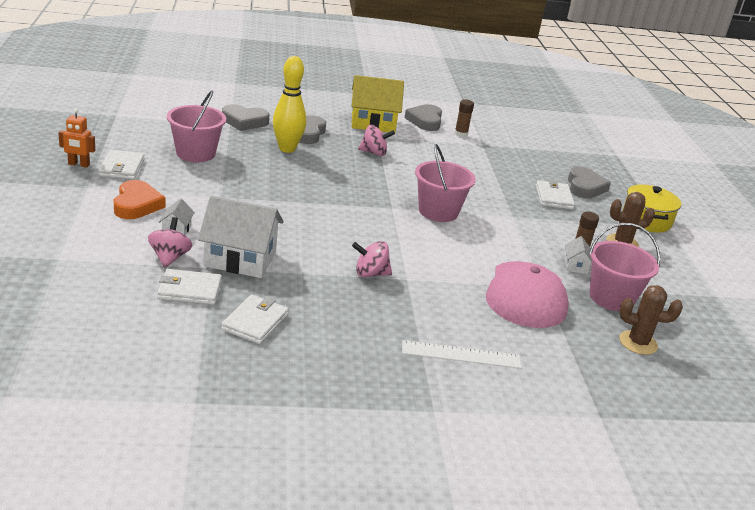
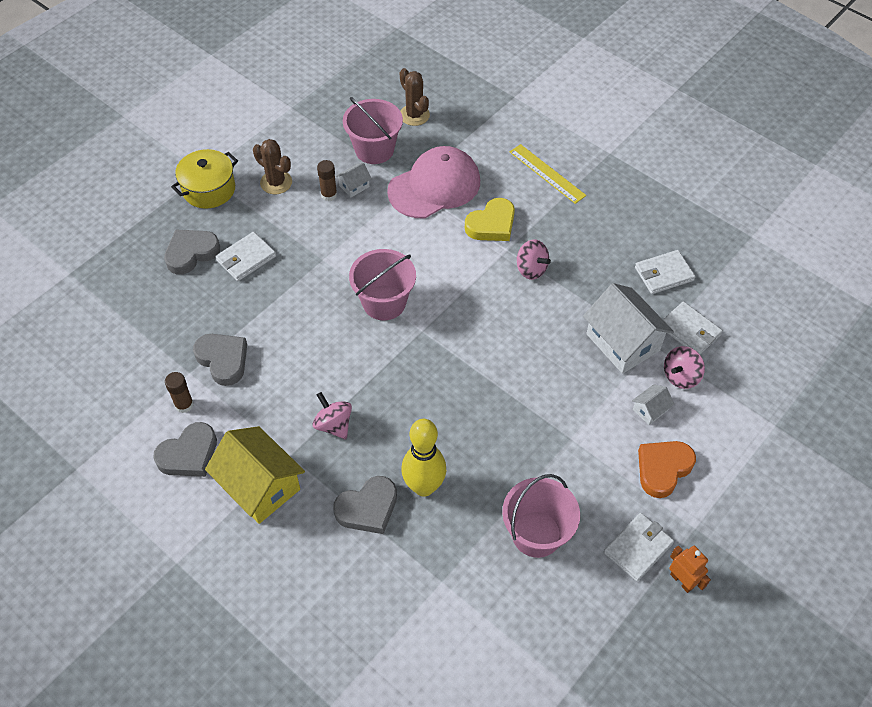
camera: 130 degrees left, 25 degrees up
(244, 121) = (418, 578): grey heart -> grey heart (223, 360)
(443, 289) = (492, 224): none -> yellow heart
(461, 355) = (547, 173): white ruler -> yellow ruler

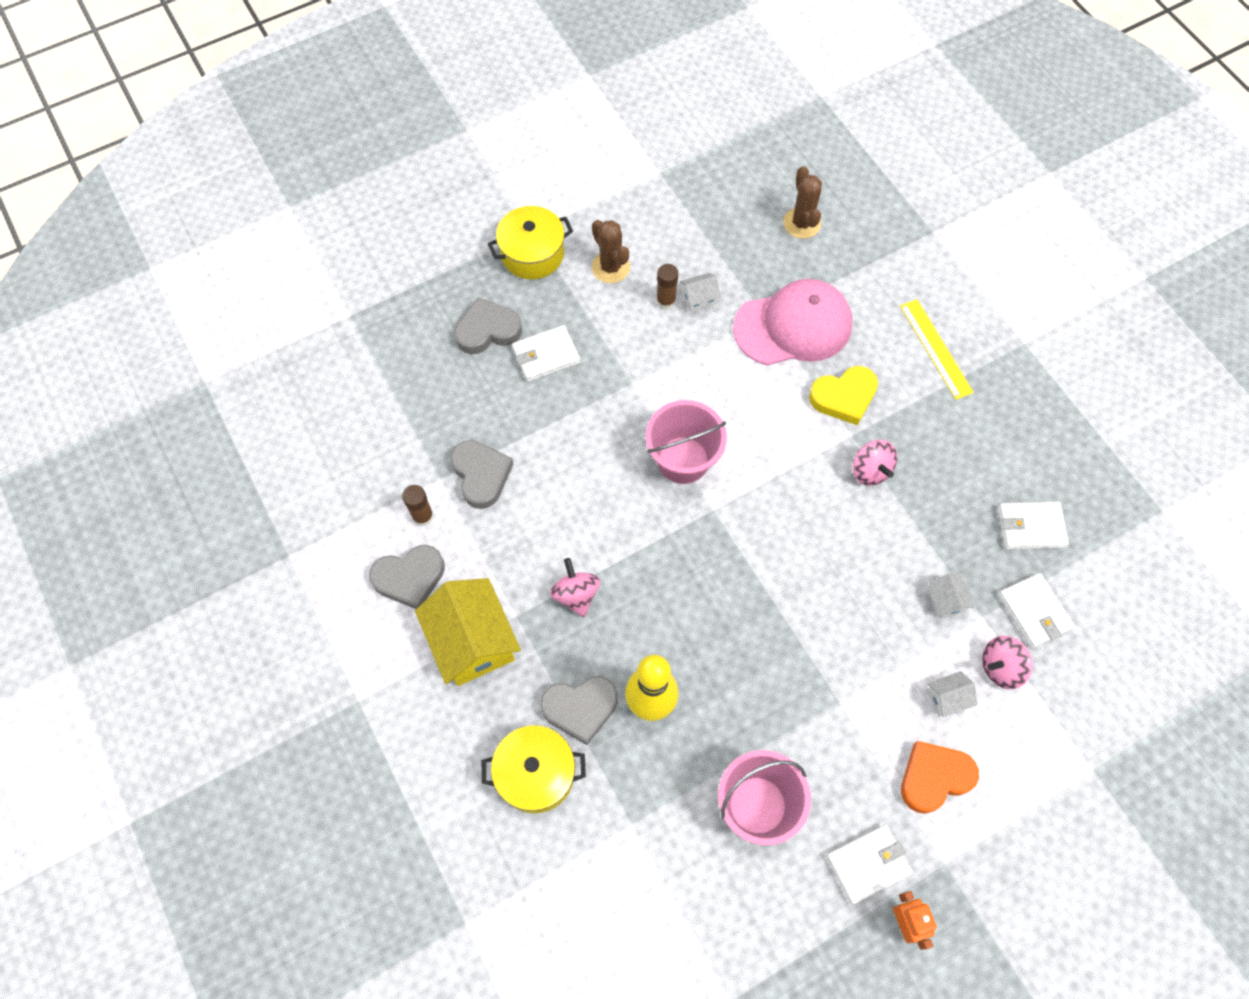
camera: 20 degrees right, 10 degrees up
(349, 569) = (535, 774): none -> yellow pot
(374, 149) = (738, 256): pink bucket -> none
(622, 342) = (946, 601): white house -> white house, size x0.45

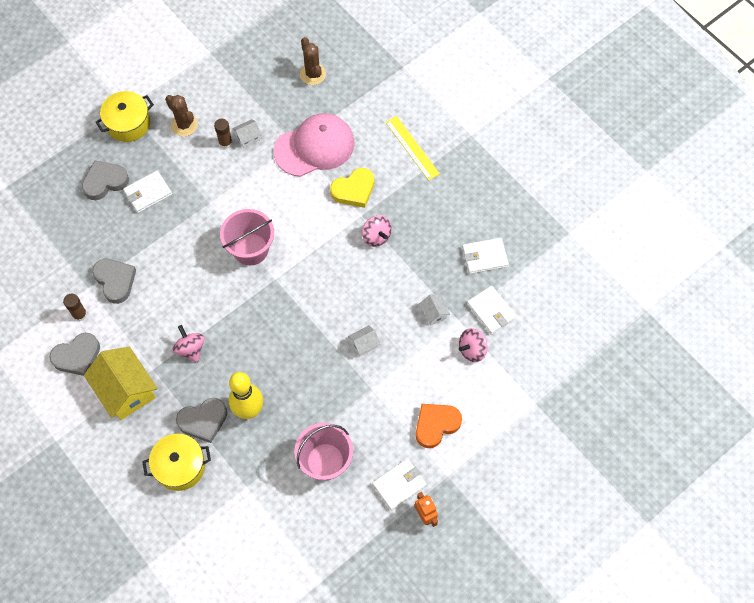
camera: 10 degrees left, 0 degrees up
(947, 698) = (439, 375): white house -> white house (364, 344)

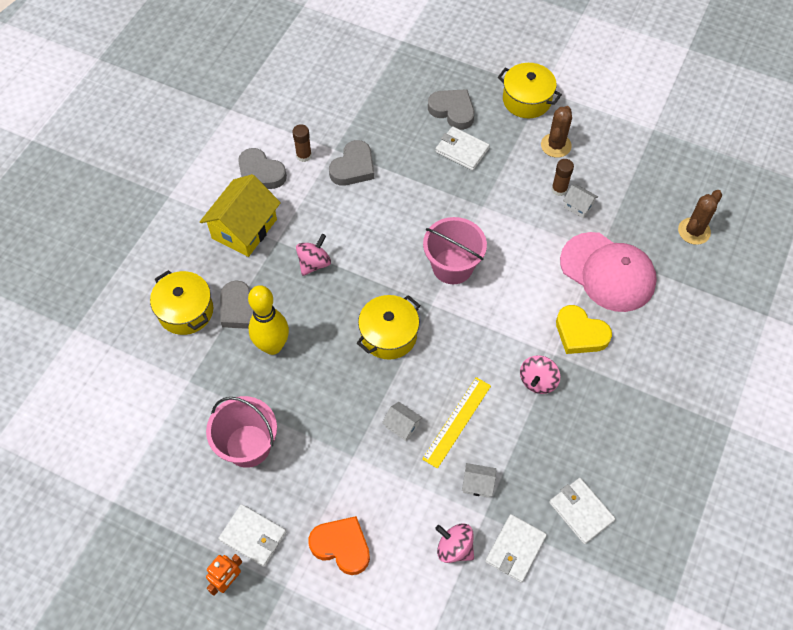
camera: 65 degrees right, 5 degrees down
(285, 321) = (389, 335): none -> yellow pot
(412, 147) = (671, 370): yellow ruler -> yellow ruler (457, 422)
(434, 313) = (478, 484): white house -> white house turned 60 degrees clockwise

